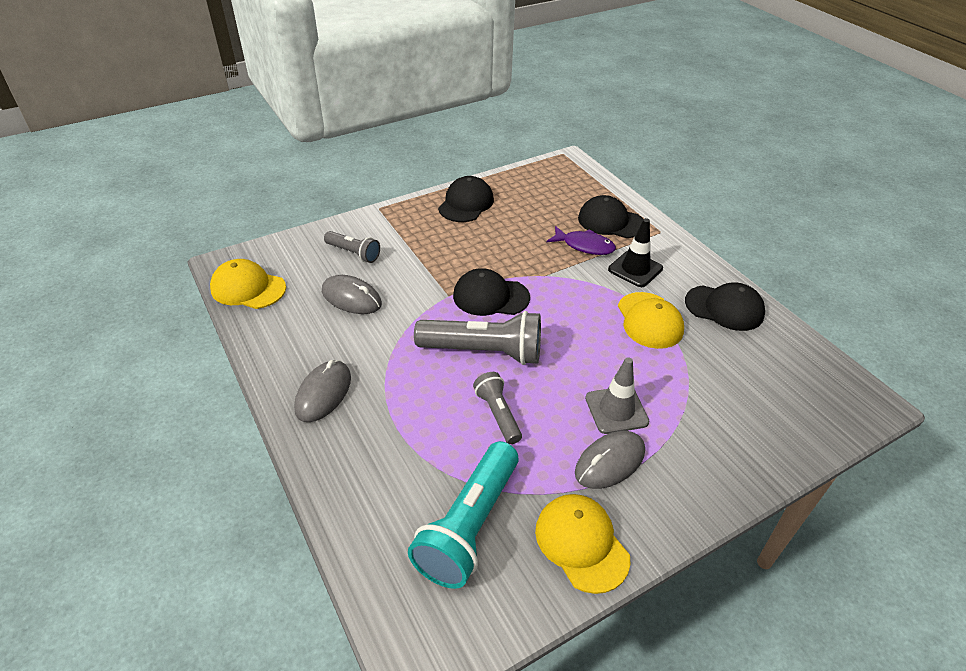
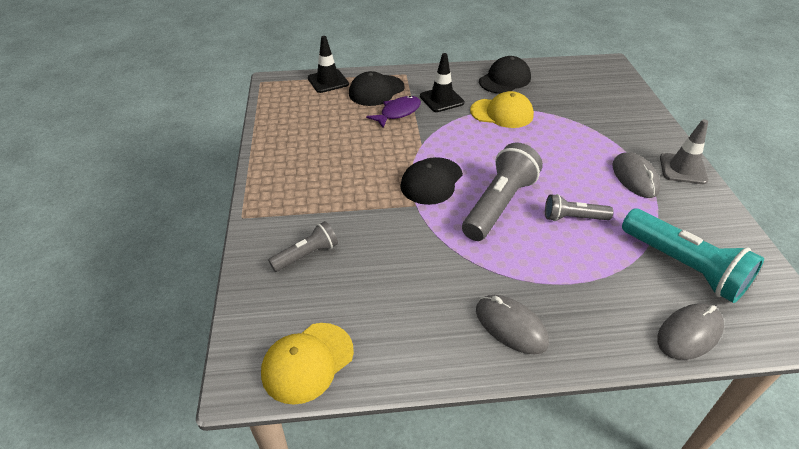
camera: 65 degrees left, 0 degrees up
(351, 298) = (379, 273): grey mouse -> grey mouse (689, 333)
(466, 203) = (286, 157): black cap -> none
(581, 543) = (704, 214): yellow cap -> none
(599, 188) = (328, 81): none -> black traffic cone
(616, 410) = (586, 158): grey traffic cone -> grey traffic cone (683, 169)

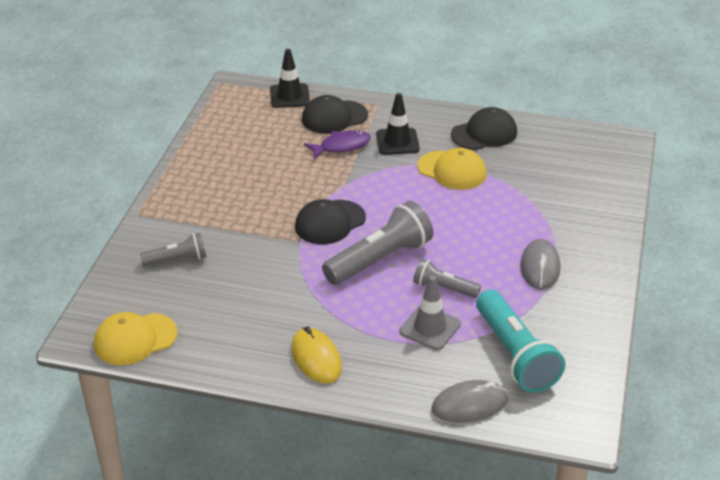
camera: 20 degrees right, 5 degrees down
(511, 326) = (316, 358): grey mouse -> yellow mouse
(683, 169) = (600, 271): grey traffic cone -> grey traffic cone (430, 328)

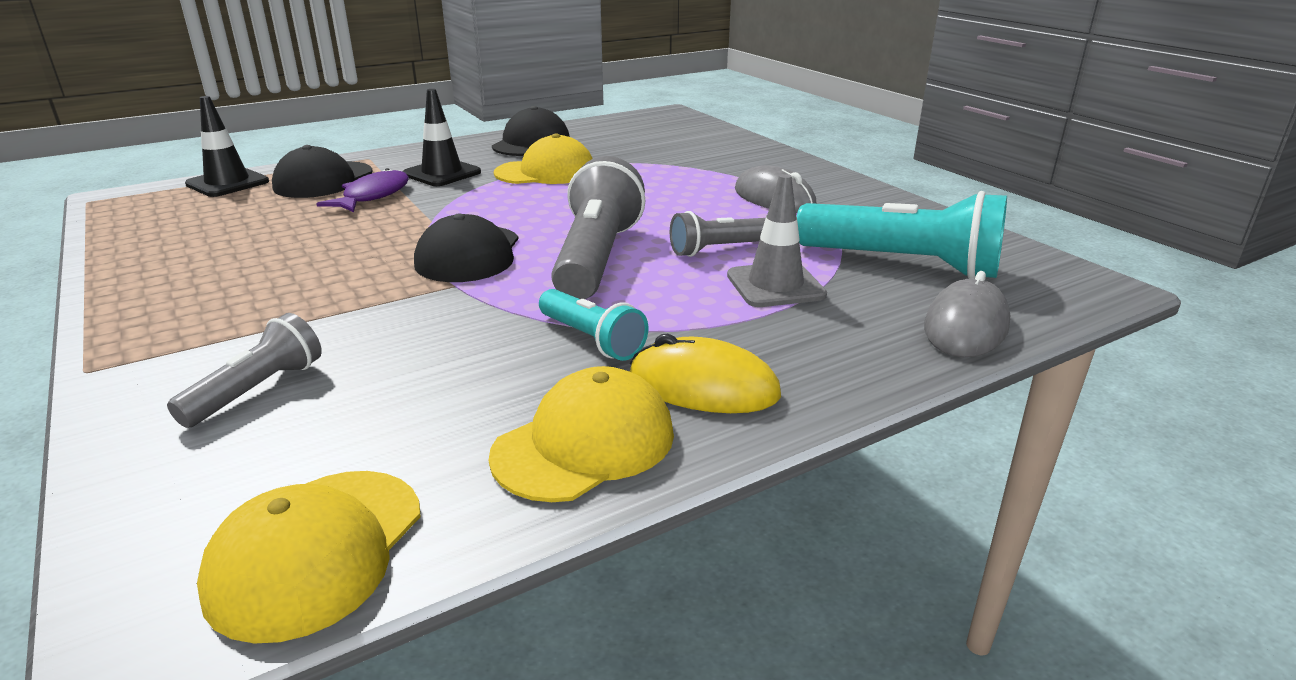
camera: 45 degrees left, 10 degrees down
(245, 354) = (584, 444): none -> yellow cap
(310, 308) = (592, 339): none -> turquoise flashlight

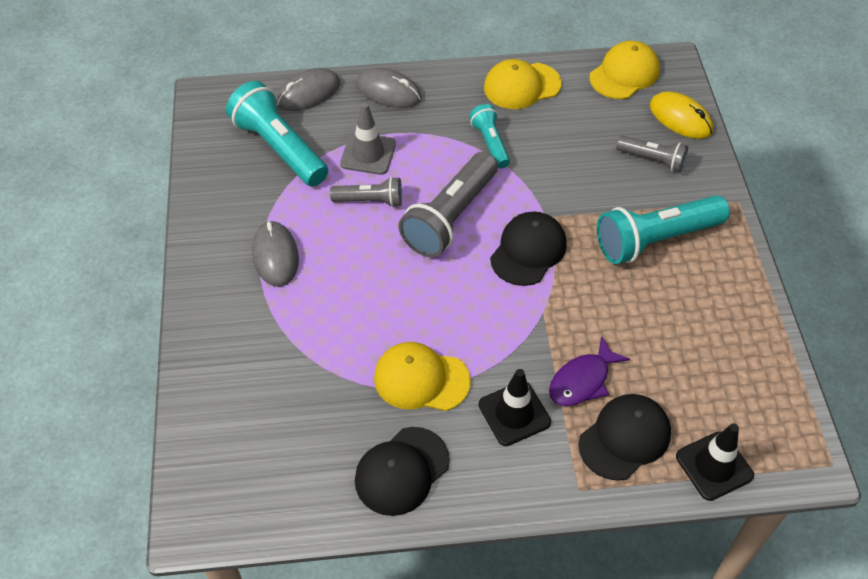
camera: 155 degrees left, 25 degrees up
(257, 390) = (652, 160): grey flashlight -> grey flashlight turned 120 degrees counterclockwise
(268, 298) = (655, 240): none -> turquoise flashlight
(703, 386) = (458, 98): yellow mouse -> yellow mouse (680, 118)
(841, 362) = (388, 91): none -> grey mouse

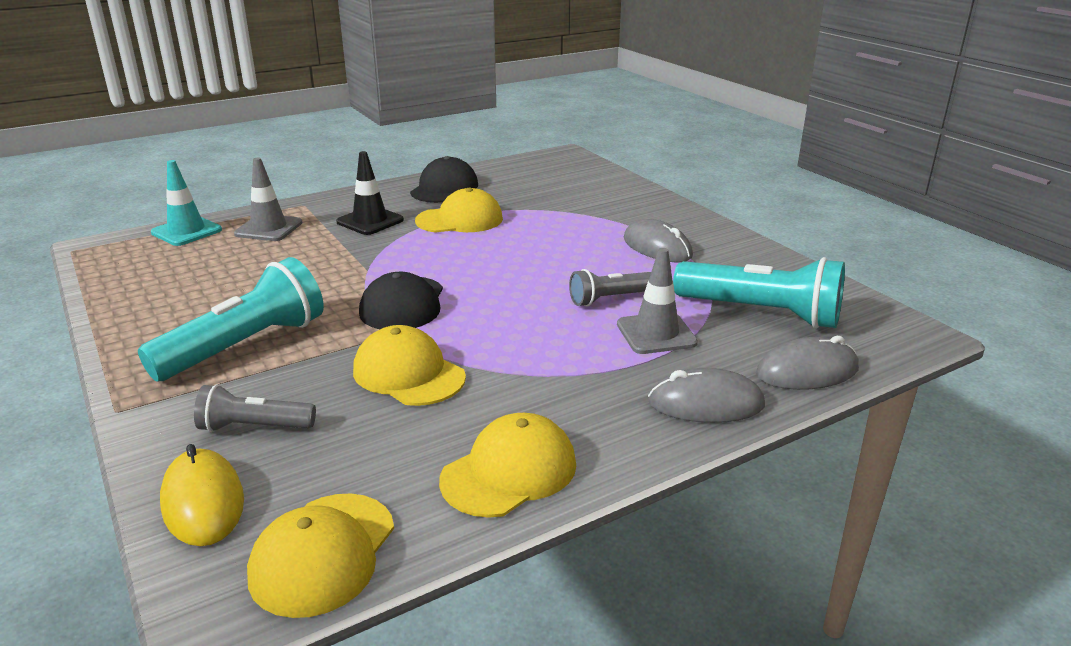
camera: 155 degrees right, 25 degrees down
(308, 93) = (807, 371): grey mouse -> grey mouse turned 45 degrees clockwise
(450, 217) = (508, 307): grey flashlight -> none
(490, 143) = (510, 383): turquoise flashlight -> none
(549, 172) = (408, 374): none -> yellow cap
(582, 380) = (314, 245): purple fish -> none
(624, 438) = (269, 228): black cap -> grey traffic cone
(680, 118) = (203, 502): yellow mouse -> yellow mouse turned 45 degrees clockwise
(714, 466) = (186, 231): black traffic cone -> turquoise traffic cone

